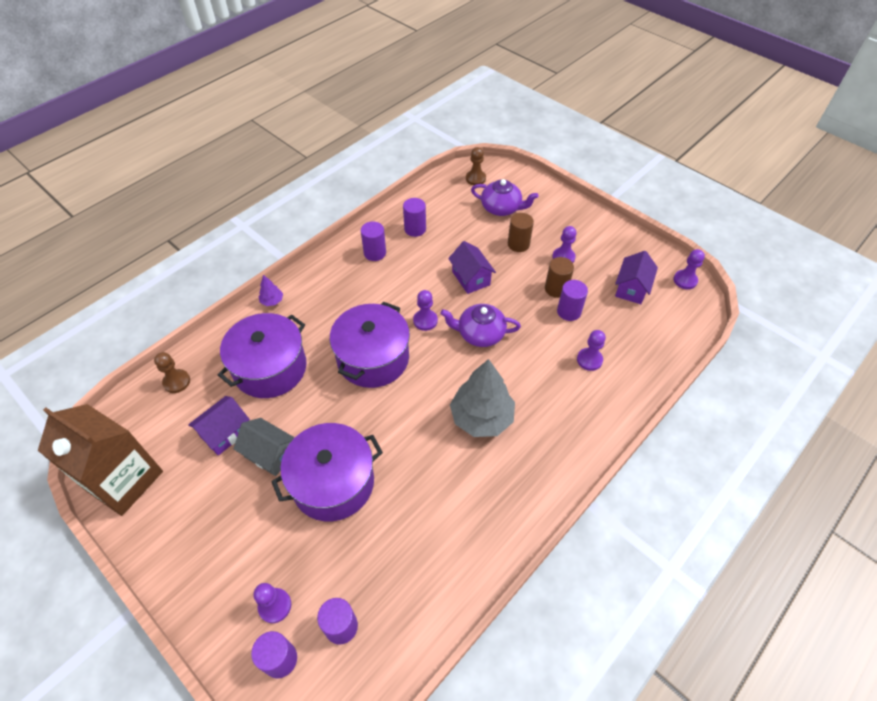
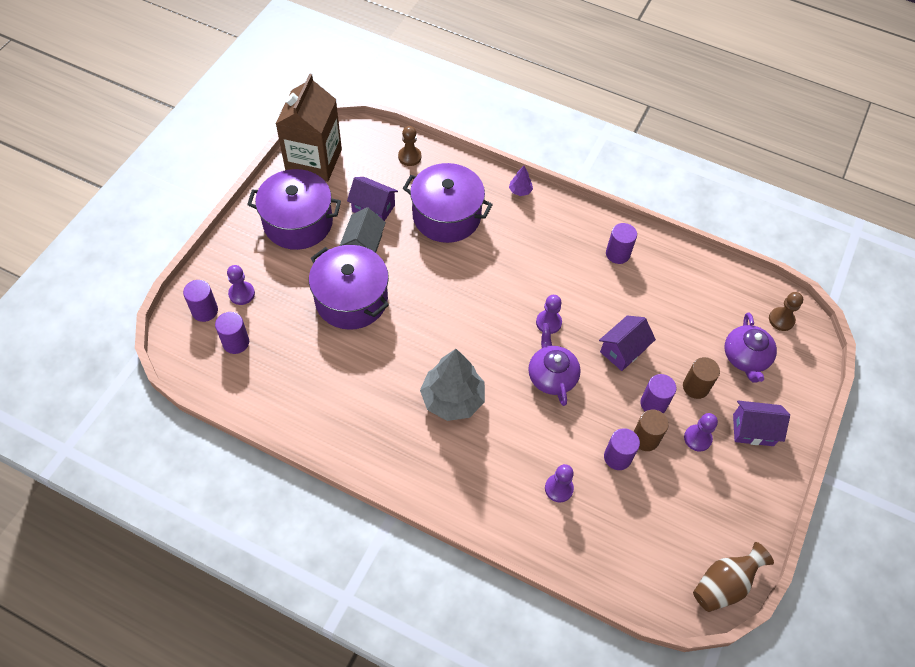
camera: 70 degrees right, 5 degrees up
(373, 358) = (486, 291): purple pot -> purple pot (298, 222)
(415, 229) = (669, 280): purple cylinder -> purple cylinder (653, 403)
(631, 288) = (682, 521): purple house -> purple house (753, 430)
(685, 280) = (724, 584): purple pawn -> brown vase

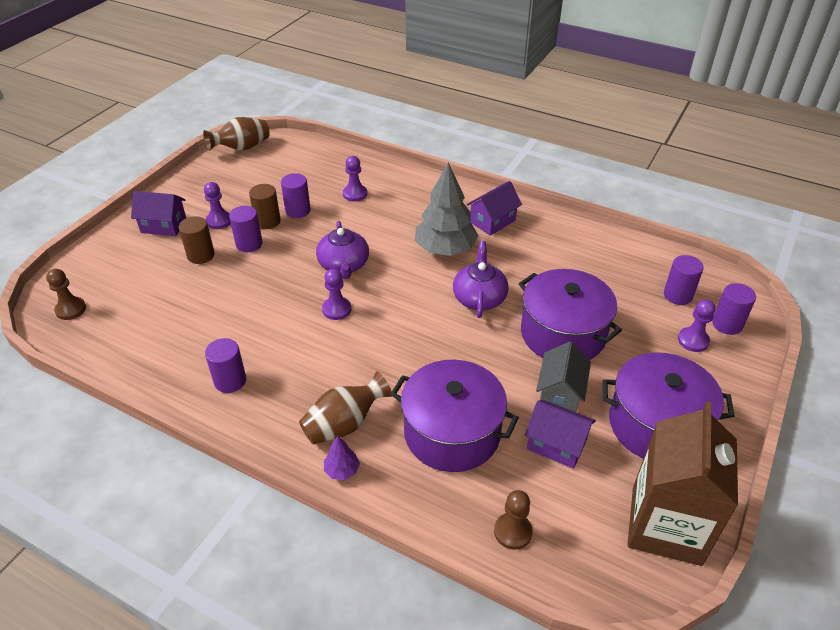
camera: 175 degrees left, 15 degrees down
(524, 221) = (344, 424): none -> brown vase
(623, 350) = (262, 284): purple house -> purple house (492, 221)
(745, 357) = (134, 277): purple teapot -> purple teapot (479, 297)

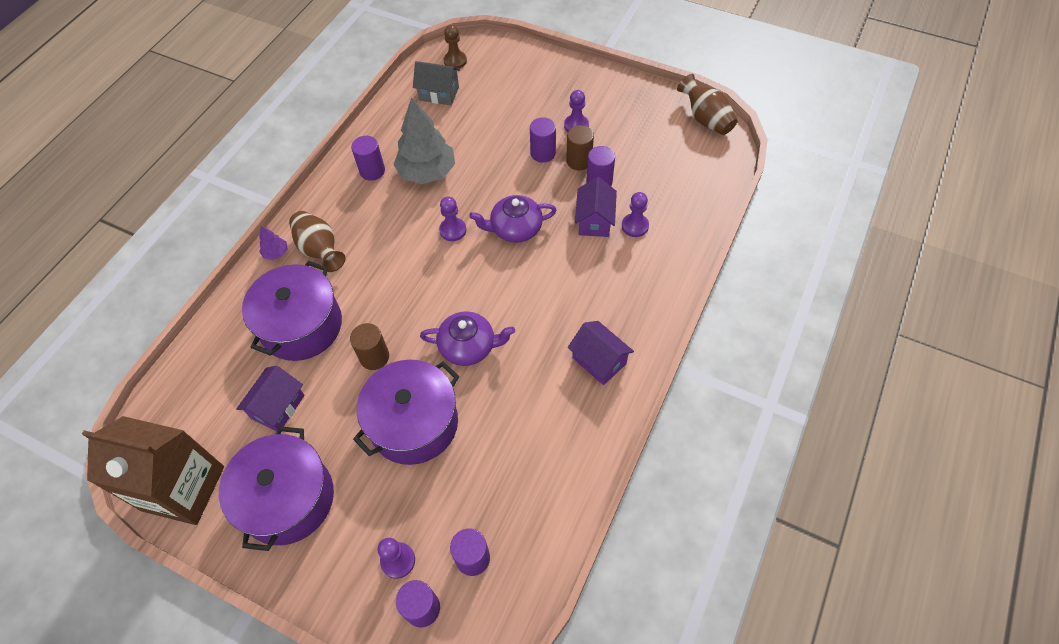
camera: 90 degrees right, 15 degrees up
(163, 225) = (565, 89): purple house -> purple house (594, 220)
(201, 255) = (524, 123): brown cylinder -> brown cylinder (374, 357)
(445, 249) = (545, 314): grey tree -> grey tree (427, 172)
(513, 532) = (201, 369): brown pawn -> none
(560, 393) = (335, 414): grey house -> grey house (439, 93)

